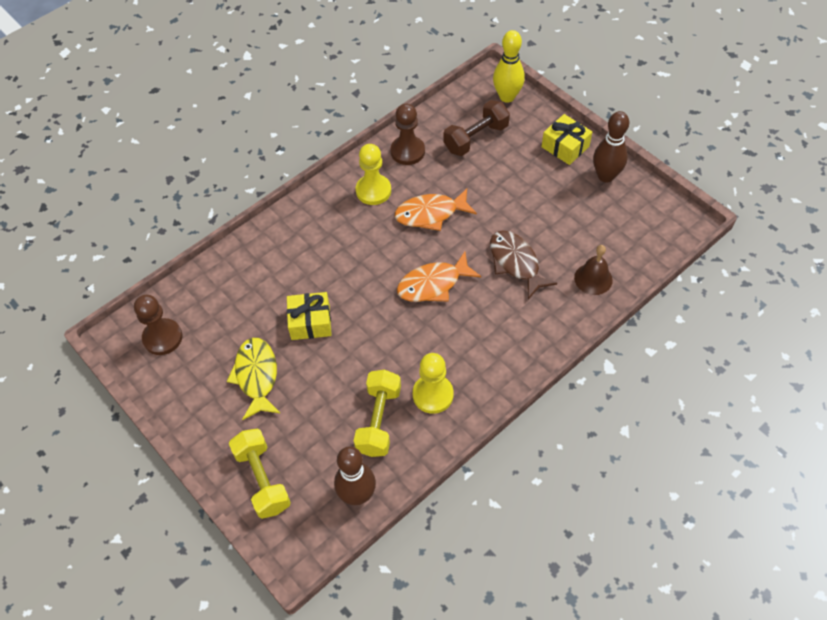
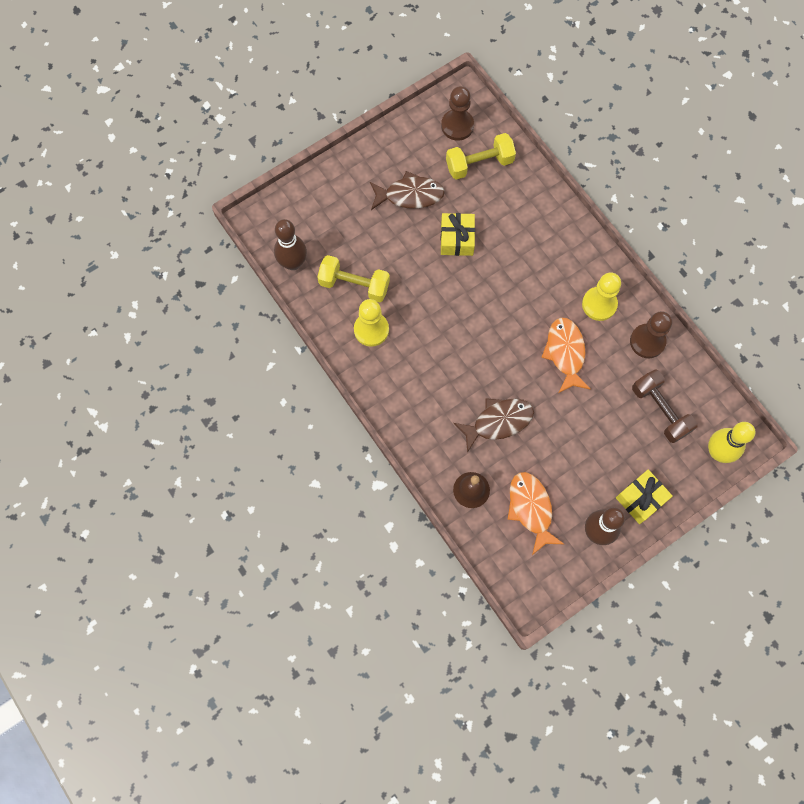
camera: 95 degrees right, 15 degrees up
(256, 376) = (410, 195): yellow fish -> brown fish
(262, 479) = (318, 196): yellow dumbbell -> yellow dumbbell (479, 164)
(433, 284) = (483, 345): orange fish -> orange fish (531, 509)

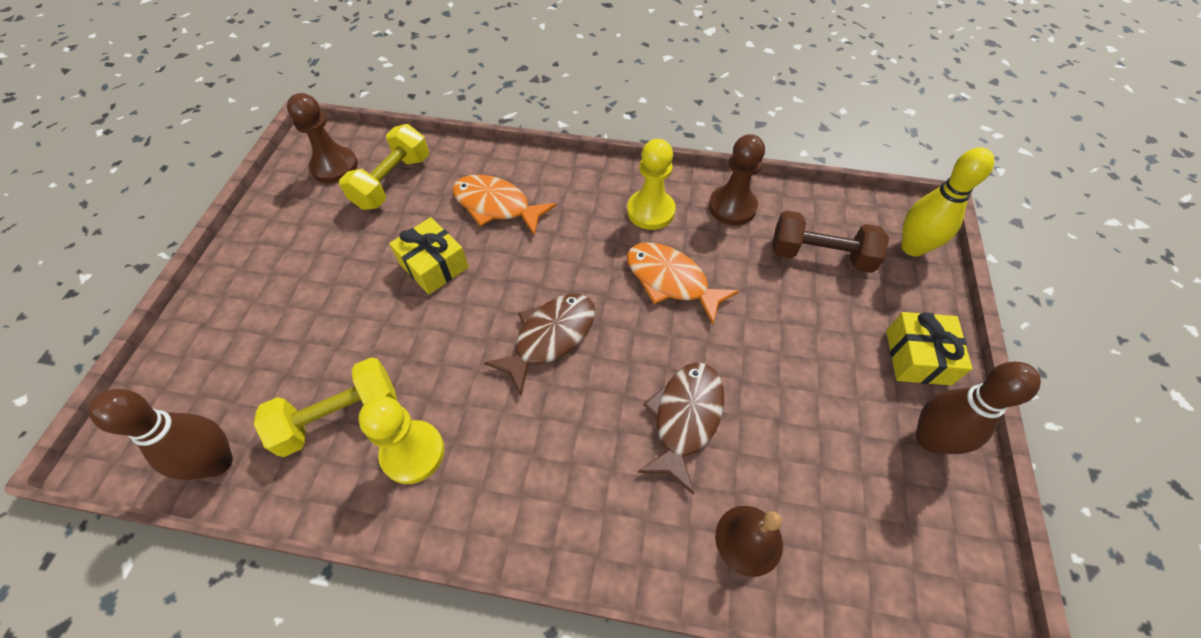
camera: 45 degrees left, 15 degrees down
(410, 195) = (333, 263): brown fish -> brown fish (550, 337)
(531, 509) = (838, 488): orange fish -> orange fish (496, 206)

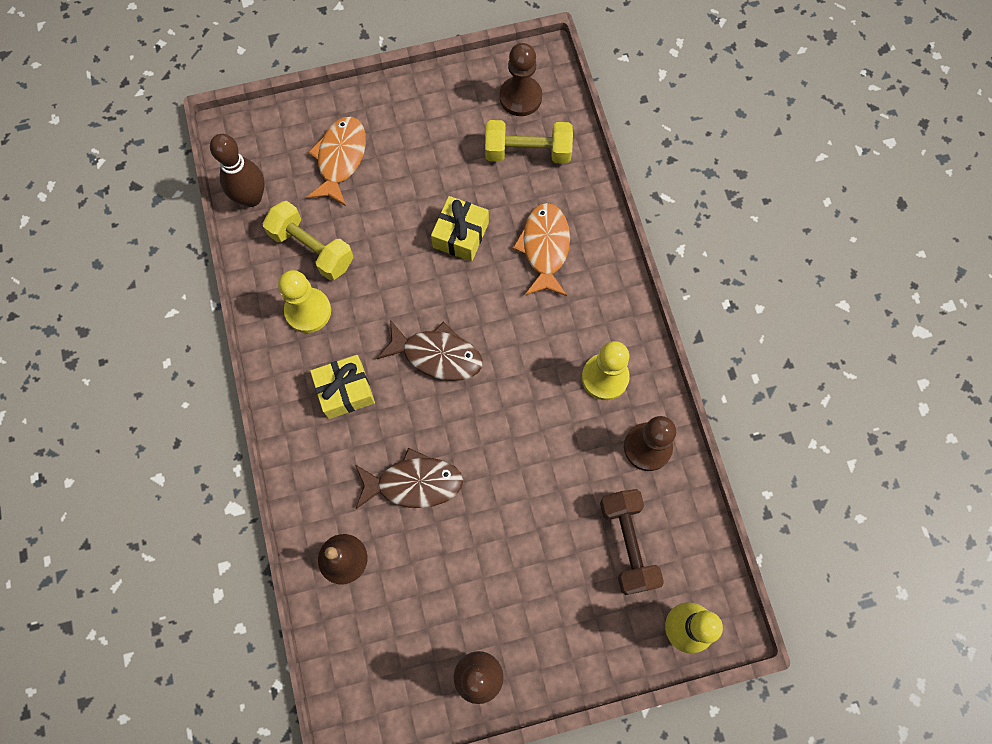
camera: 65 degrees right, 15 degrees up
(671, 281) = (535, 425): orange fish -> orange fish (340, 159)
(917, 357) = (554, 653): yellow gift -> yellow gift (345, 391)

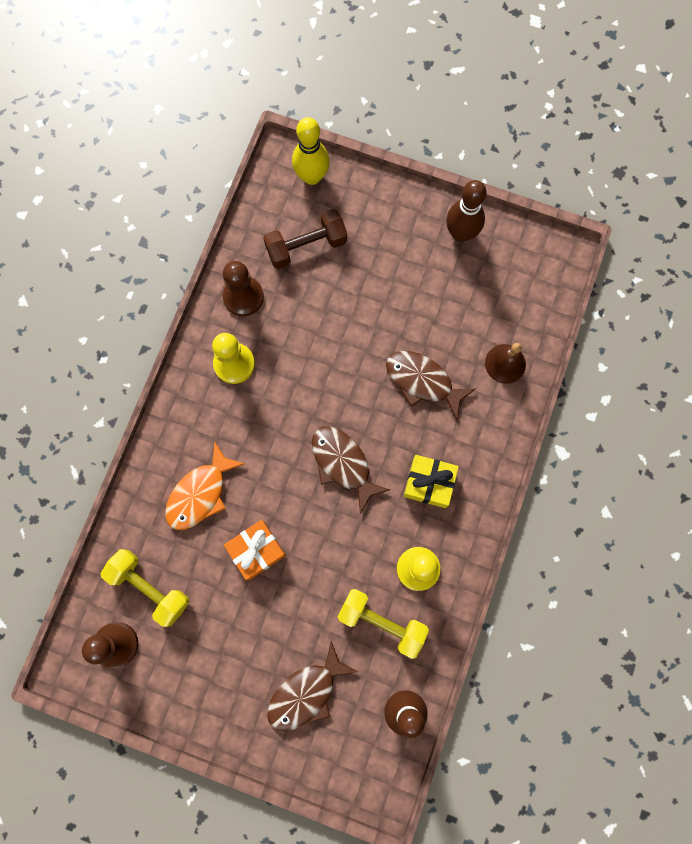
camera: 145 degrees left, 5 degrees up
(312, 249) = (382, 622): yellow dumbbell -> yellow dumbbell turned 45 degrees counterclockwise
(340, 159) = (306, 693): orange fish -> brown fish
(461, 235) = (256, 550): yellow gift -> orange gift
(627, 544) = (306, 246): brown dumbbell -> brown dumbbell turned 45 degrees clockwise

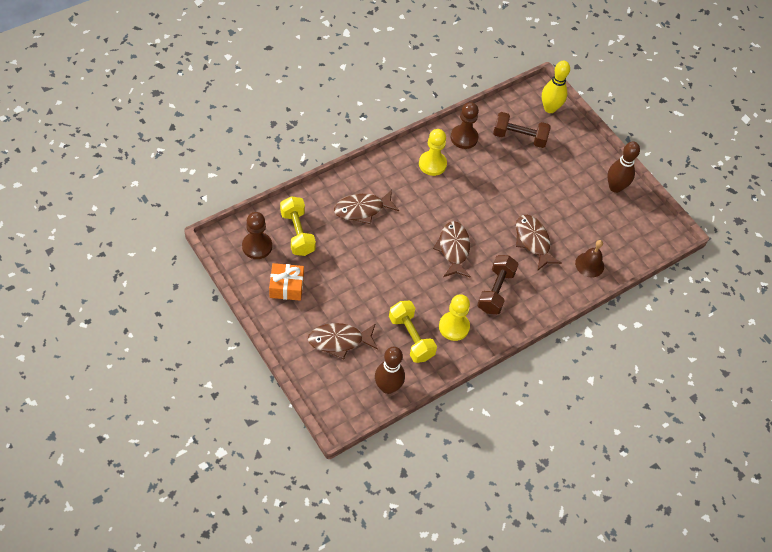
camera: 30 degrees right, 20 degrees down
(200, 493) = (362, 209): orange fish -> brown fish
(256, 550) = (370, 256): orange gift -> orange gift (286, 286)
(429, 483) = (495, 291): yellow gift -> brown dumbbell

